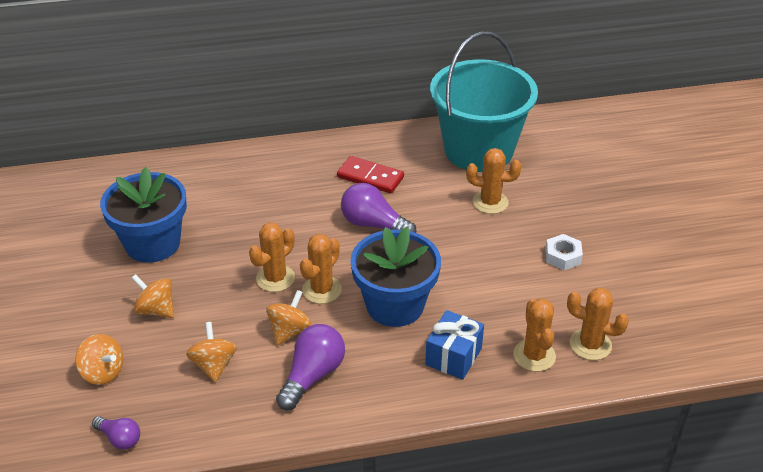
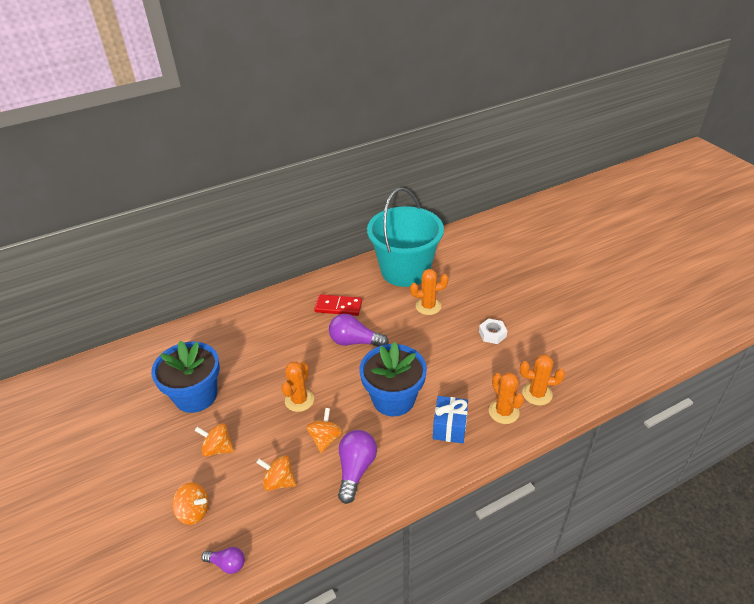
camera: 15 degrees left, 0 degrees up
(214, 365) = (279, 481): orange spinning top -> orange spinning top turned 45 degrees counterclockwise
(322, 290) = (337, 400): orange cactus -> none

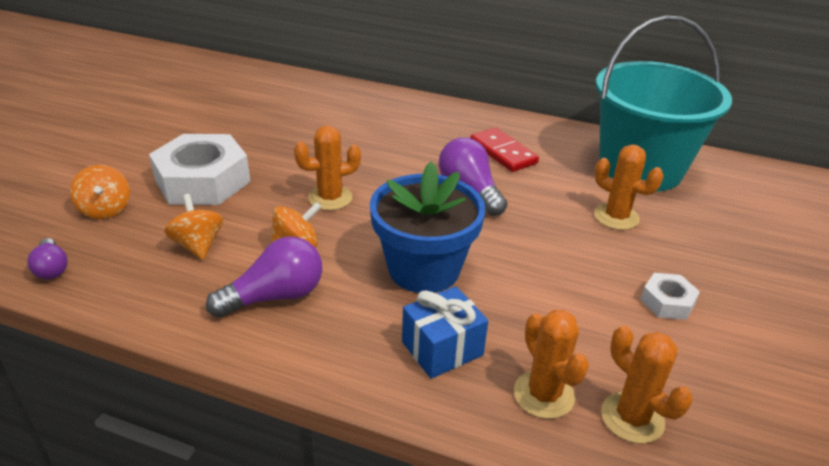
camera: 45 degrees right, 5 degrees down
(196, 396) = (257, 133): blue flower pot -> none
(218, 448) = (203, 181): orange spinning top -> white nut
(503, 412) = (544, 394): orange cactus -> orange cactus turned 45 degrees counterclockwise

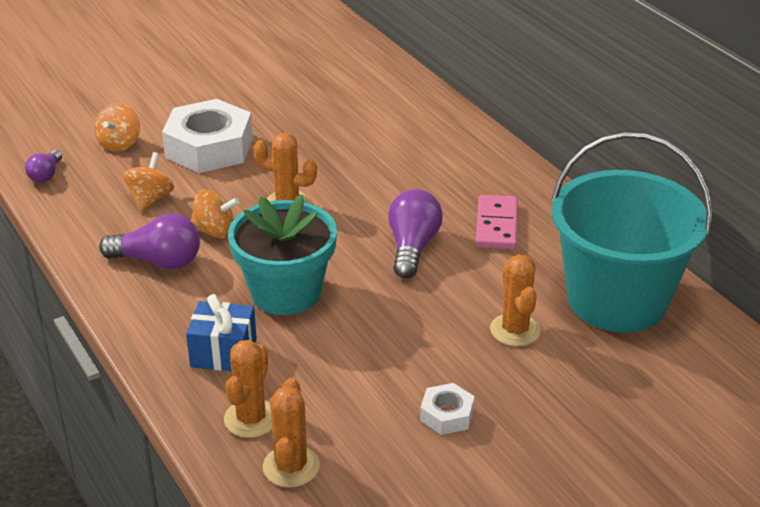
camera: 40 degrees right, 0 degrees up
(424, 269) = (286, 292): blue flower pot -> turquoise flower pot
(503, 152) = (497, 225): red domino -> pink domino

